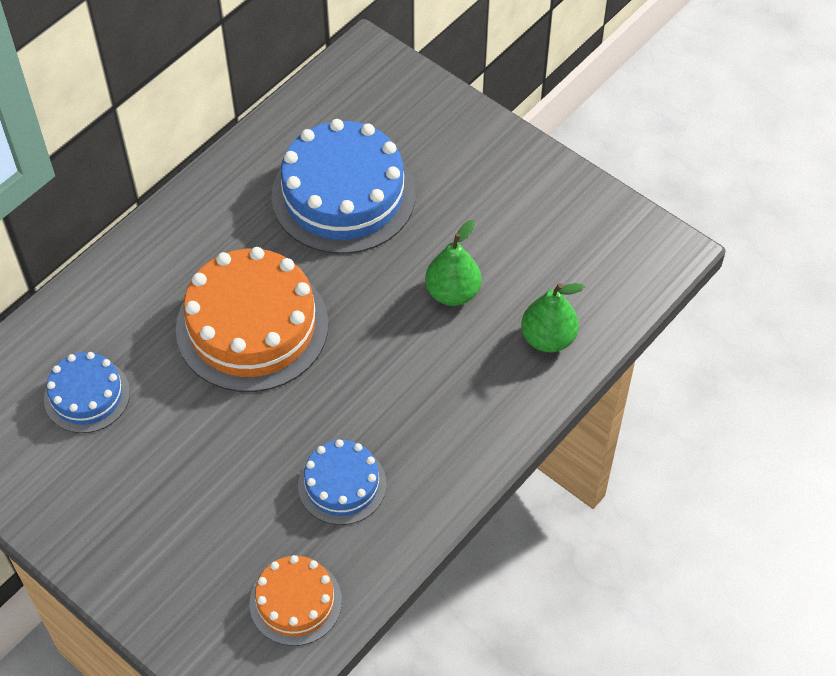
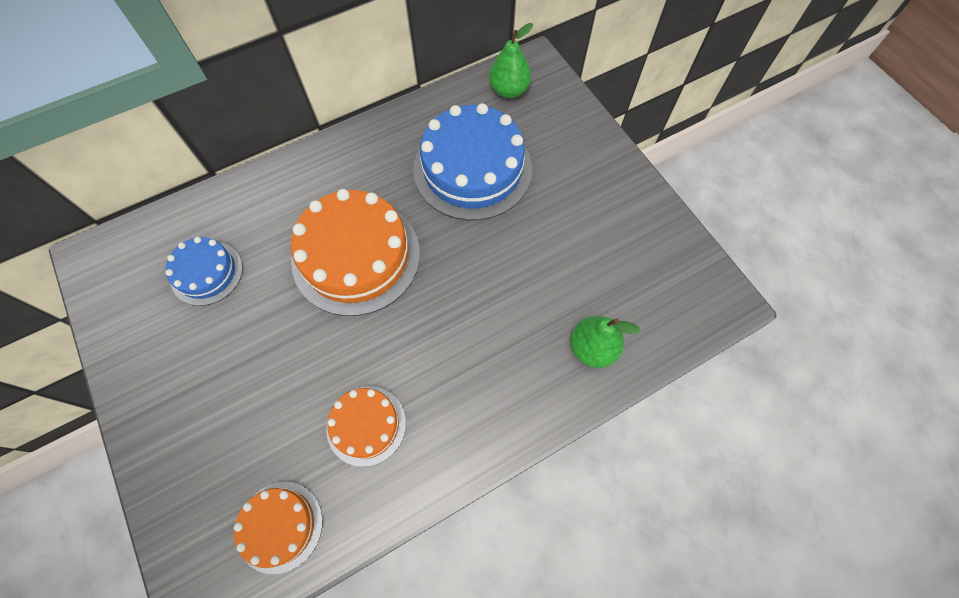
camera: 20 degrees right, 10 degrees up
(342, 484) = (366, 425): blue cake -> orange cake
(452, 293) = (527, 279): green pear -> green pear (509, 90)

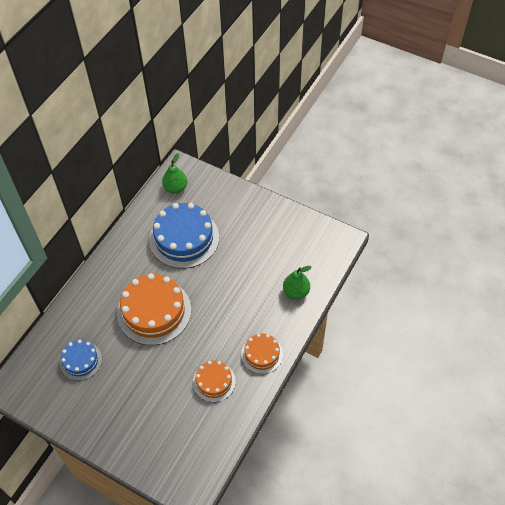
camera: 30 degrees left, 10 degrees down
(280, 526) = (204, 444): orange cake -> orange cake (262, 354)

